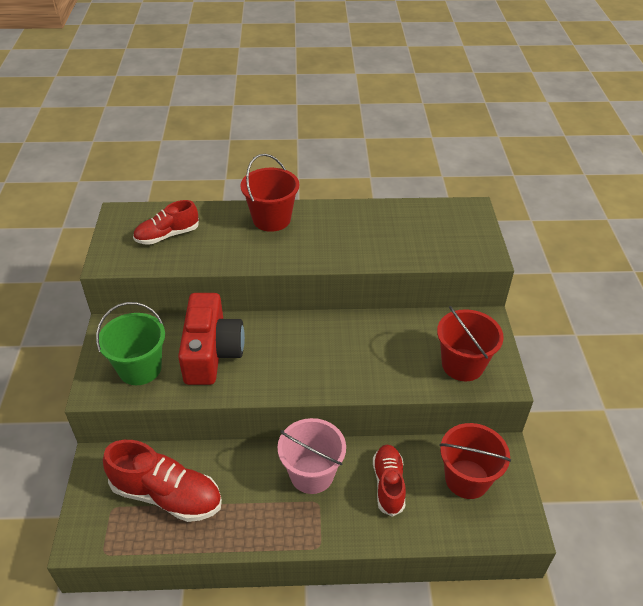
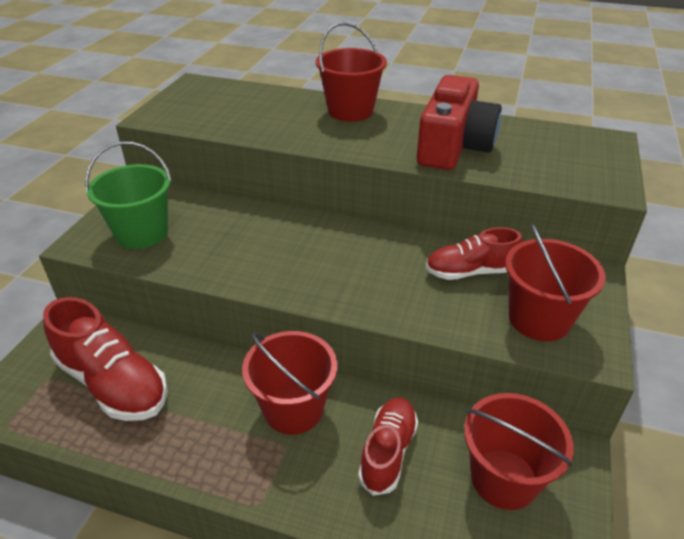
camera: 20 degrees right, 5 degrees down
(167, 235) = (229, 106): red shoe -> red shoe (470, 272)
(211, 352) = (227, 235): red camera -> red camera (453, 146)
(312, 474) = (293, 409): pink bucket -> red bucket

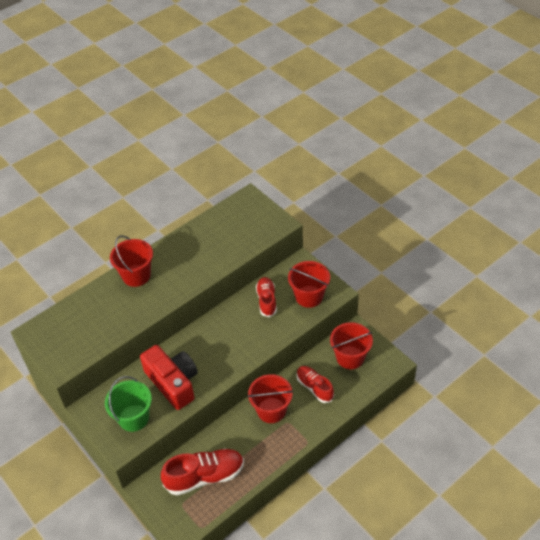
camera: 55 degrees left, 10 degrees up
(453, 146) = (206, 254): red camera -> red camera (173, 382)
(470, 272) = (266, 301): red shoe -> red shoe turned 150 degrees clockwise

